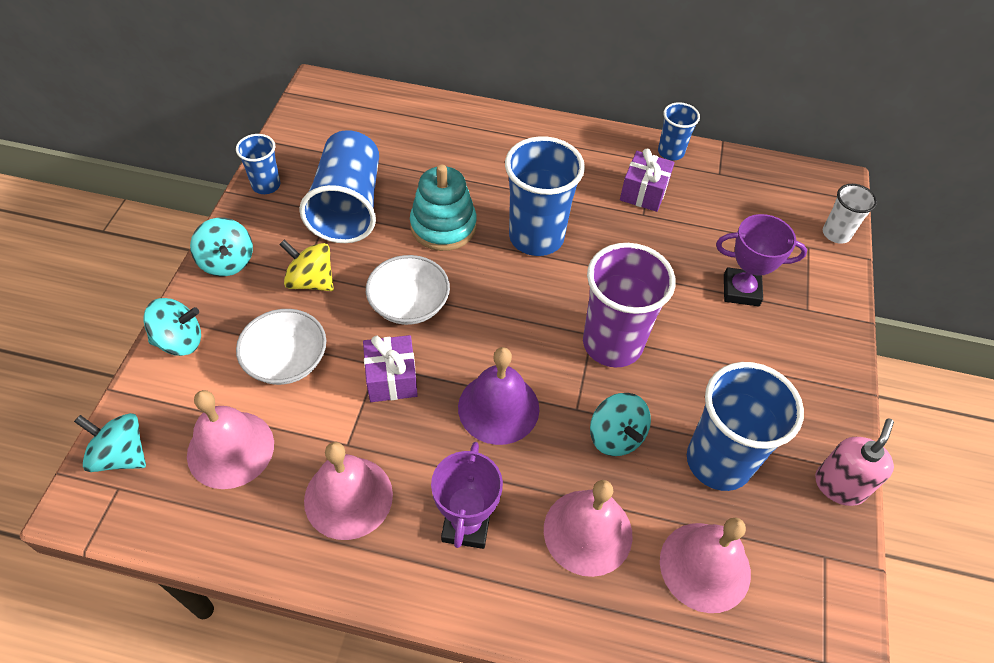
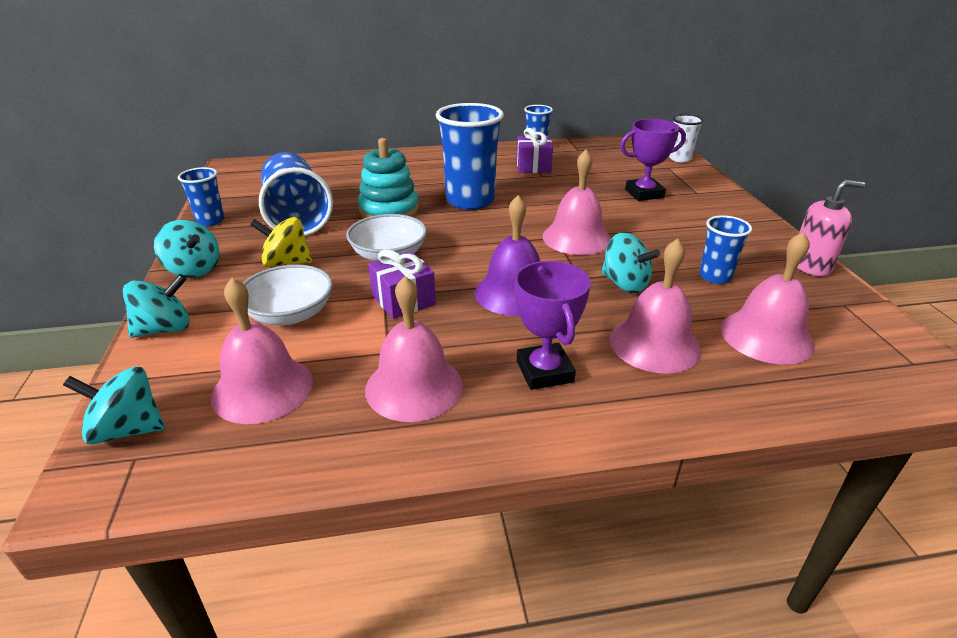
camera: 20 degrees left, 20 degrees down
(612, 344) = (576, 238): purple cup -> pink bell
(718, 461) = (715, 276): blue cup -> blue cup, size x0.53
(839, 485) = (811, 266): pink soap dispenser -> pink soap dispenser turned 75 degrees clockwise

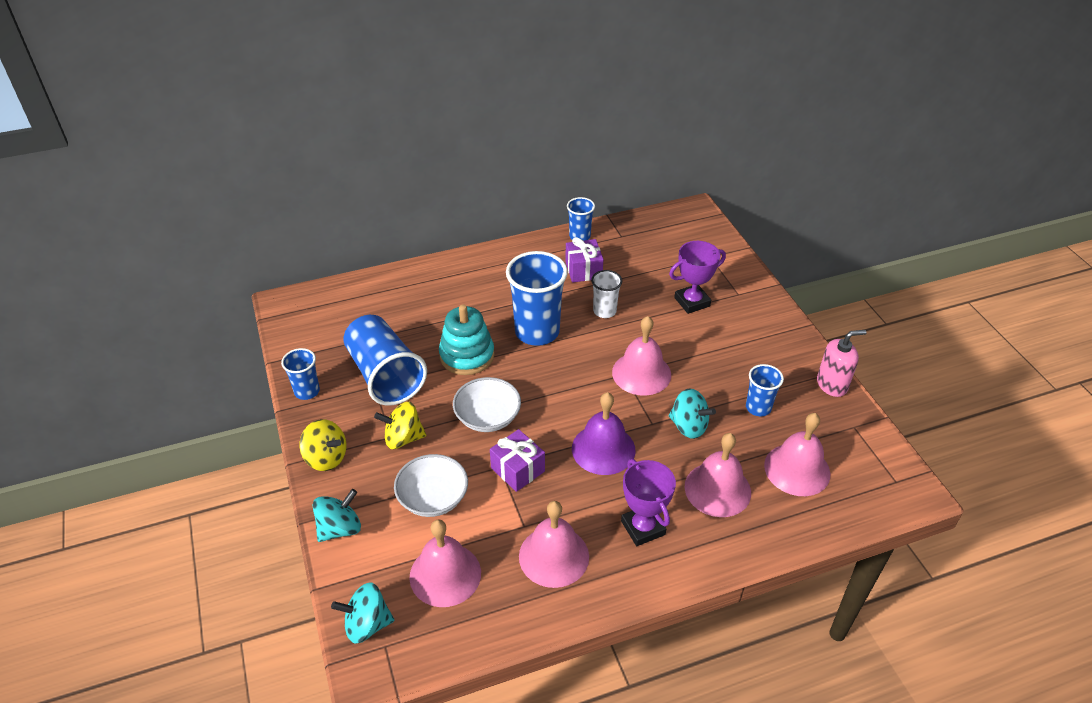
camera: 10 degrees left, 10 degrees up
(194, 269) = (326, 458): turquoise spinning top -> yellow spinning top
(680, 159) = (720, 241): white cup -> white cup (604, 311)

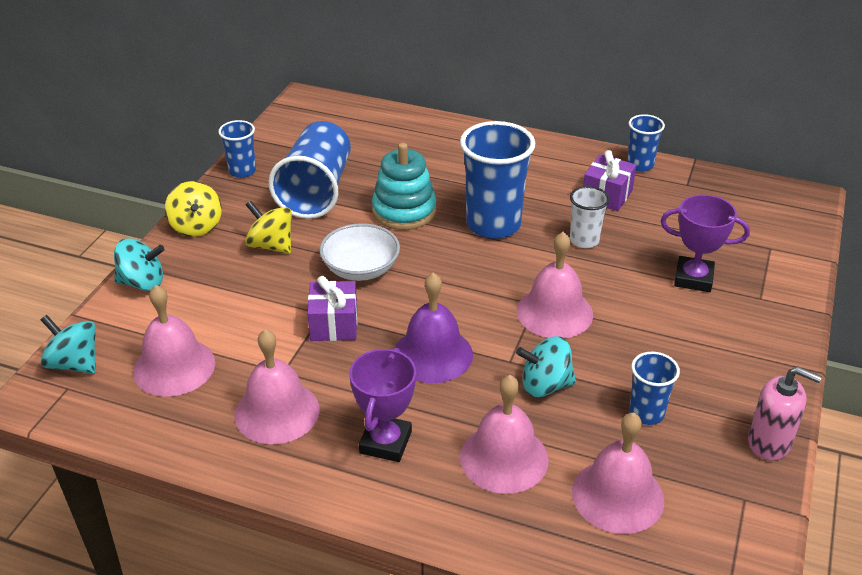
camera: 40 degrees right, 5 degrees down
(433, 498) = (237, 304): white bowl -> none
(688, 426) = (545, 385): turquoise spinning top -> turquoise spinning top turned 105 degrees clockwise

